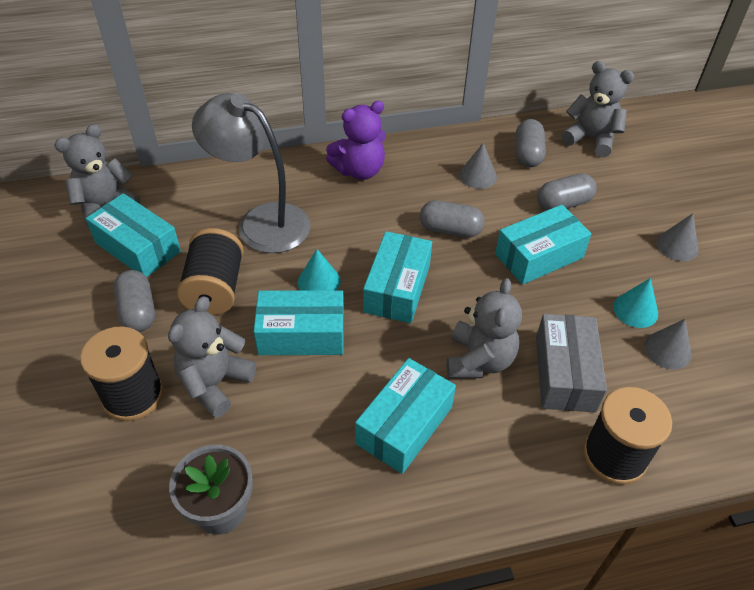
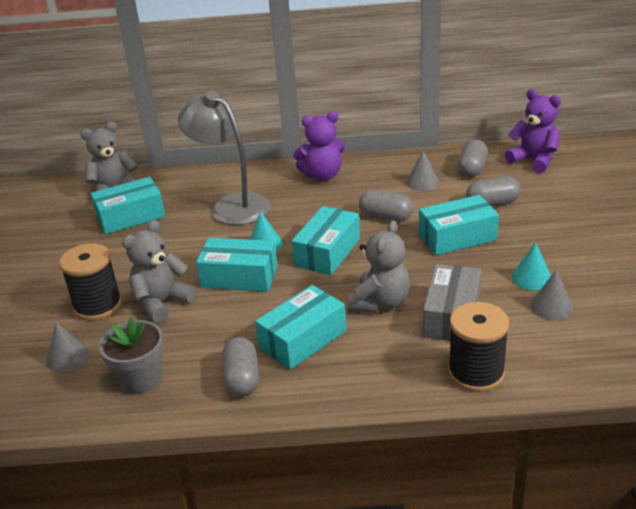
camera: 15 degrees right, 15 degrees down
(138, 247) = (131, 217): turquoise box -> turquoise box turned 75 degrees counterclockwise
(138, 311) = (118, 256): grey capsule -> grey capsule (242, 379)
(215, 289) = (181, 245): black spool -> none
(591, 139) = (534, 160): grey teddy bear -> purple teddy bear
(677, 246) = (587, 236): grey cone -> grey cone (67, 357)

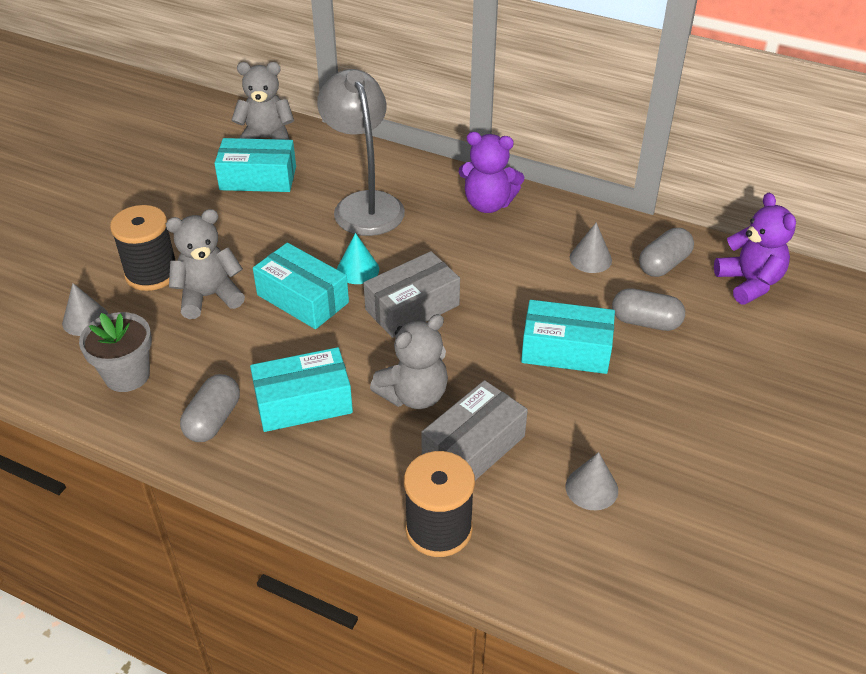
camera: 25 degrees right, 10 degrees up
(327, 252) = (412, 307): turquoise box -> grey box
(386, 217) = (510, 288): grey capsule -> none
(531, 278) = (602, 441): turquoise cone -> none

